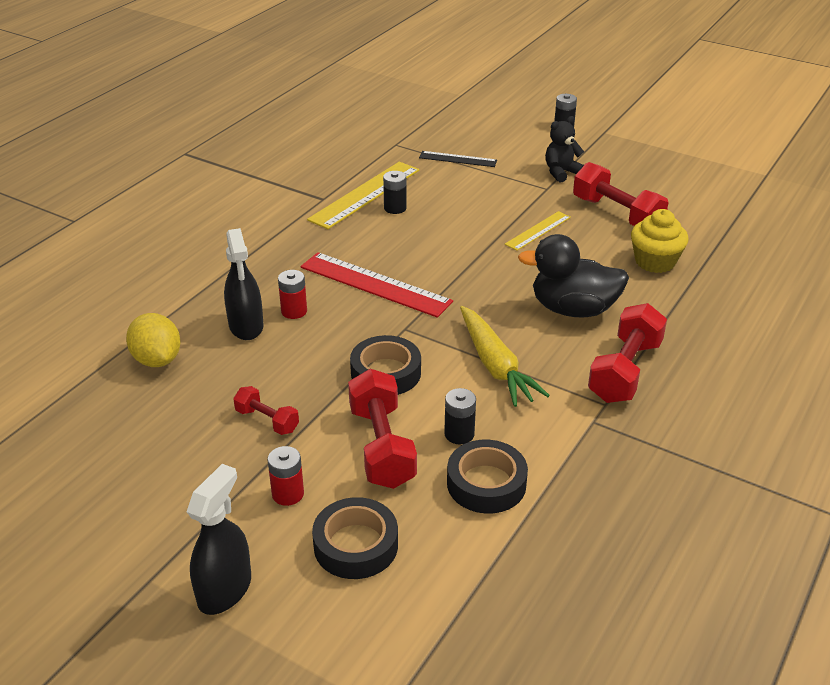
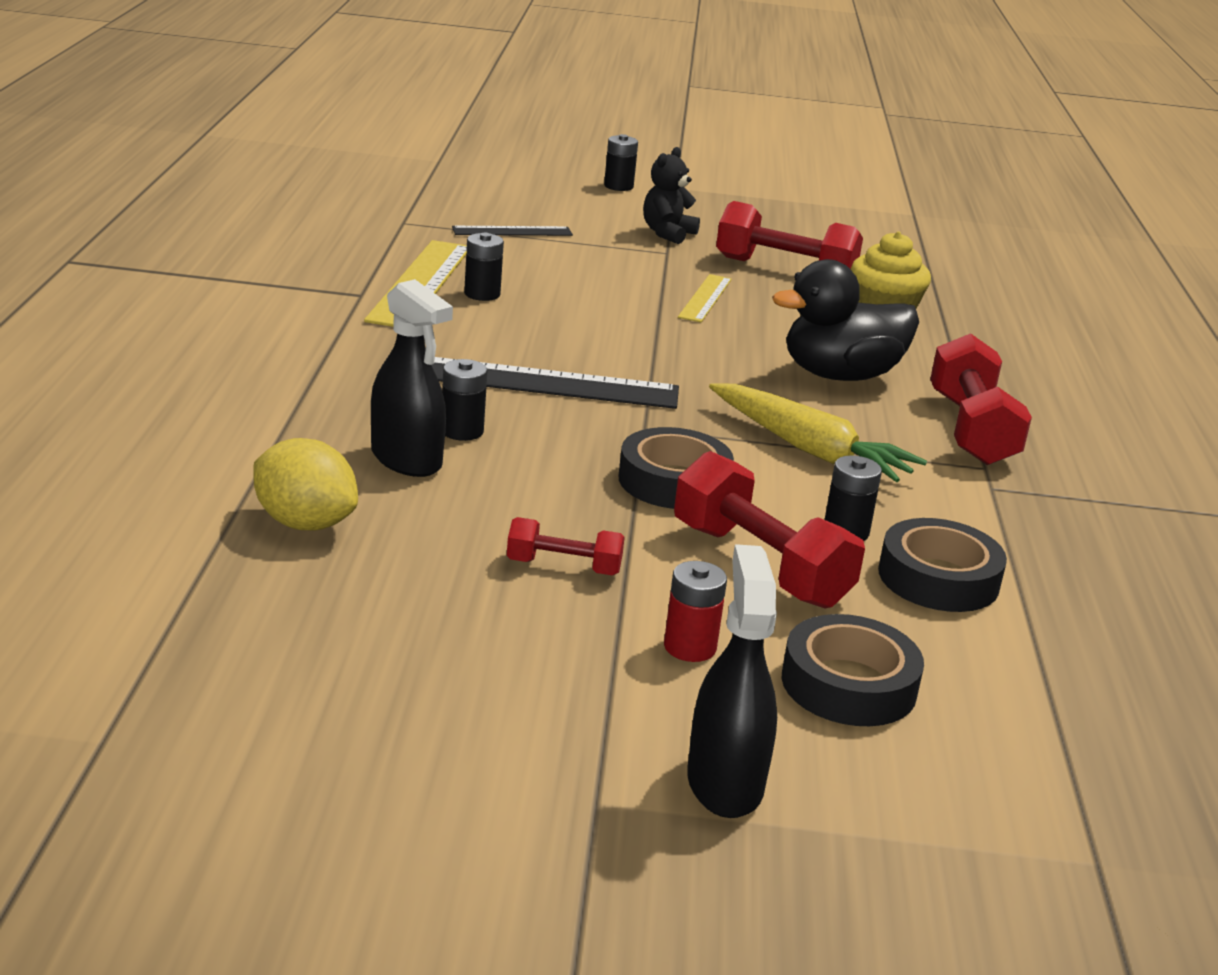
camera: 30 degrees left, 10 degrees down
(294, 311) = (462, 431): red battery -> black battery
(375, 284) = (548, 383): red ruler -> black ruler

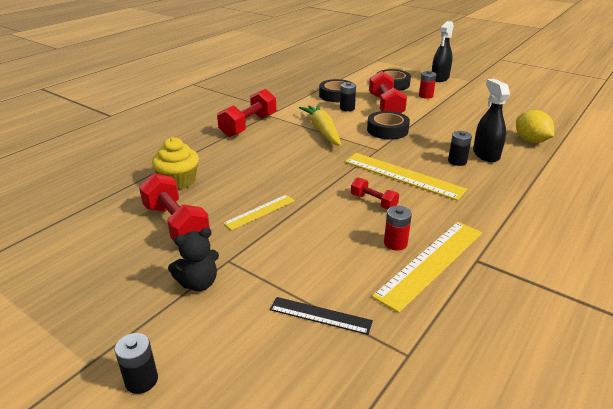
camera: 145 degrees left, 5 degrees up
(482, 294) = (395, 243): black battery -> red battery
(548, 383) = (402, 175): black ruler -> yellow ruler
(563, 567) = (447, 116): red dumbbell -> red dumbbell (373, 202)
(840, 375) = (261, 154): black duck -> none

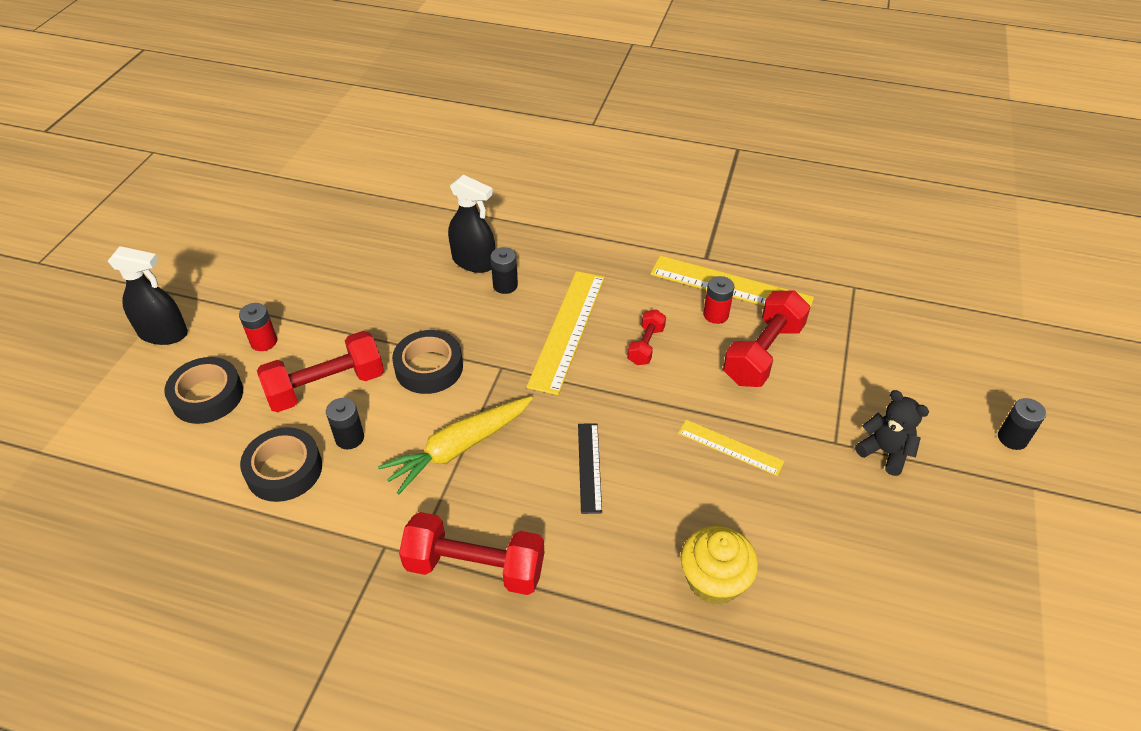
camera: 110 degrees left, 15 degrees up
(176, 225) = (811, 526): red dumbbell -> red dumbbell (763, 353)
(320, 315) = (854, 346): black ruler -> black ruler (589, 467)
(486, 154) = (474, 262): black spray bottle -> black spray bottle turned 120 degrees counterclockwise
(530, 141) = (416, 225): yellow lemon -> none

